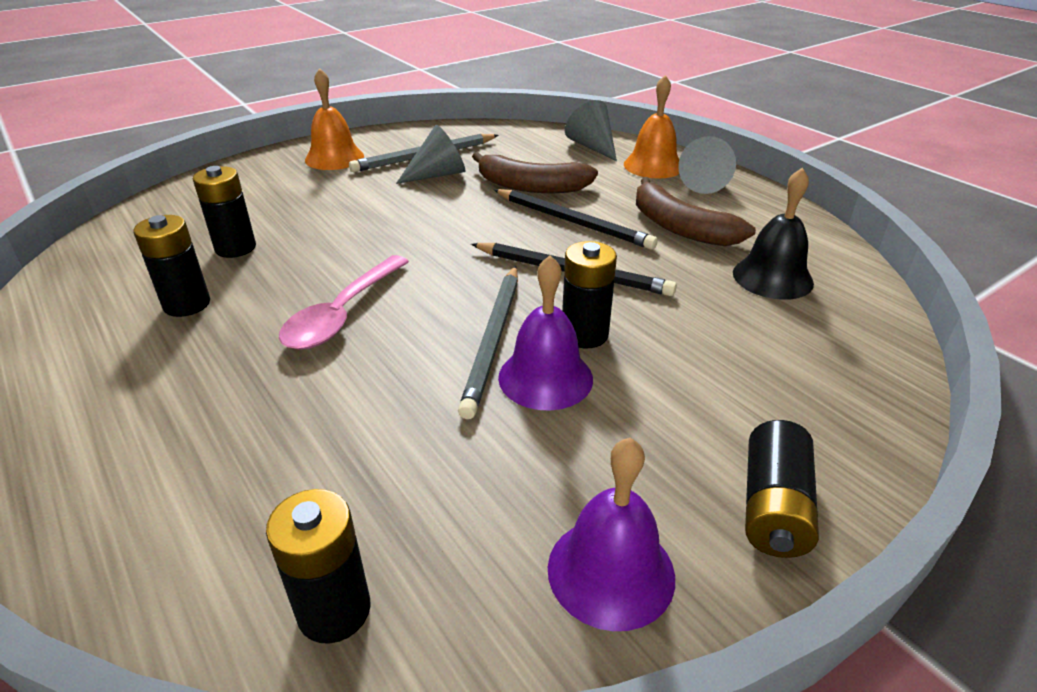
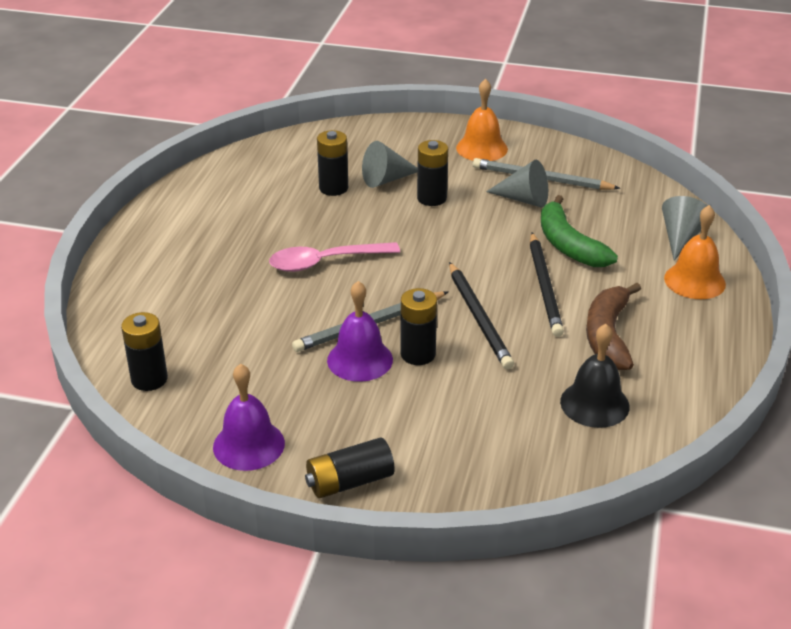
camera: 50 degrees right, 0 degrees up
(187, 304) = (268, 210): black battery -> black battery (431, 198)
(531, 186) = (569, 245): brown banana -> green banana
(703, 182) = (703, 316): grey cone -> grey cone (386, 179)

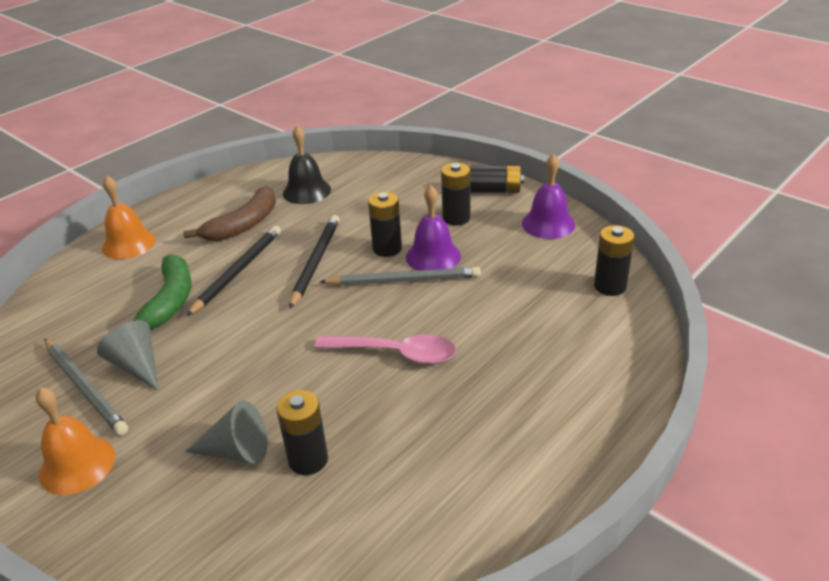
camera: 150 degrees left, 0 degrees up
(431, 198) = (220, 401): black battery -> black battery (456, 218)
(681, 238) = (78, 280): grey cone -> none

